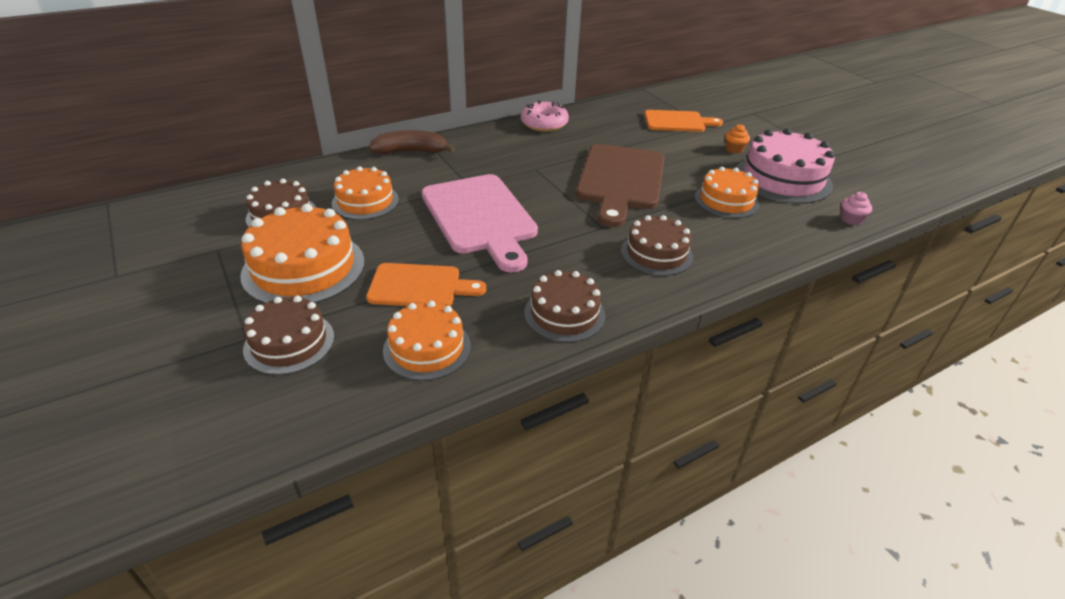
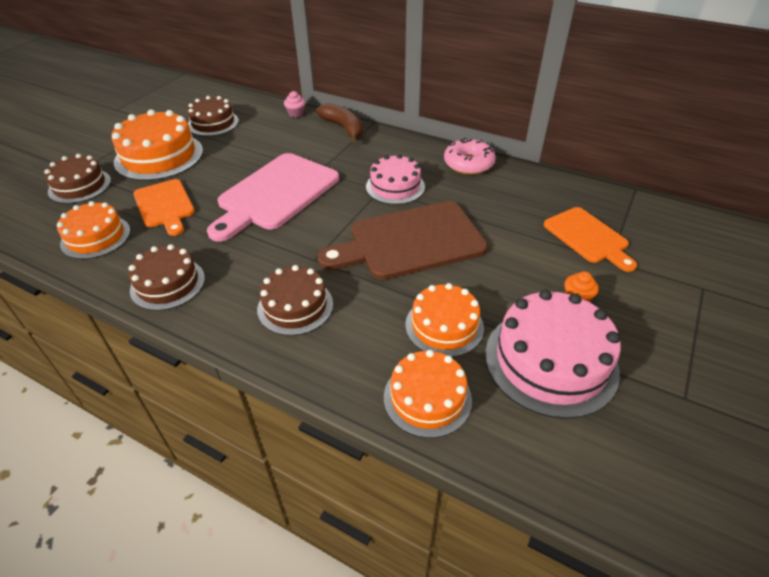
camera: 60 degrees right, 5 degrees up
(365, 201) = (255, 141): orange cake -> orange cake (427, 398)
(539, 161) = (395, 186): none -> pink cake
(851, 219) = (511, 455): pink cupcake -> pink cupcake (296, 113)

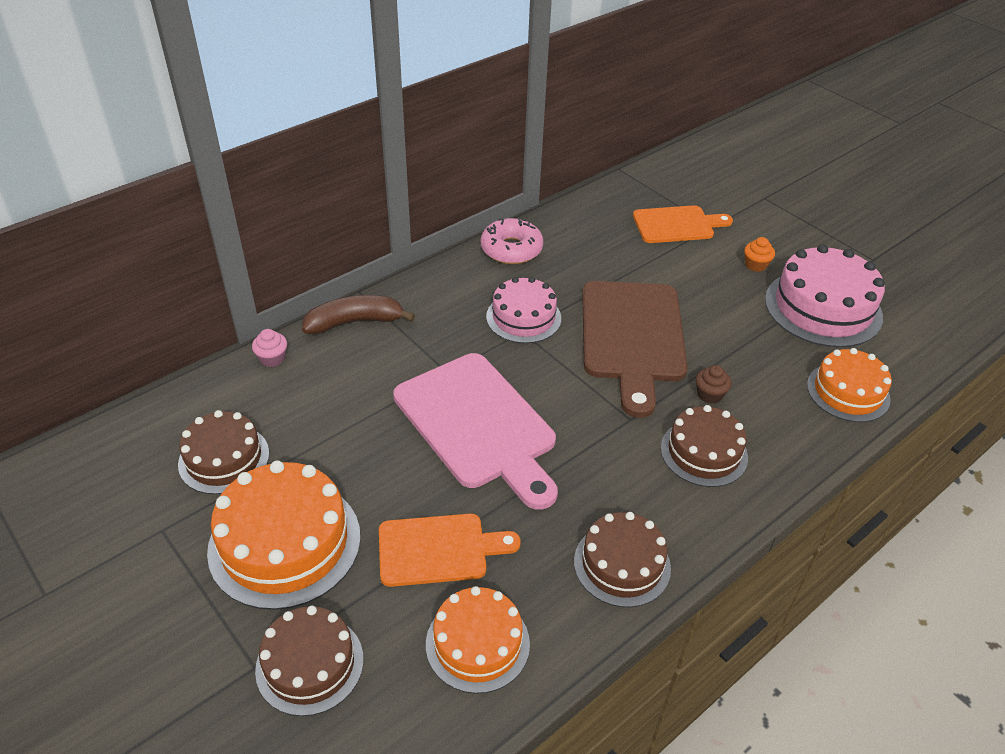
camera: 70 degrees left, 0 degrees up
(366, 298) = (709, 395): none -> brown cupcake
(444, 326) = (765, 354): orange cake -> none

